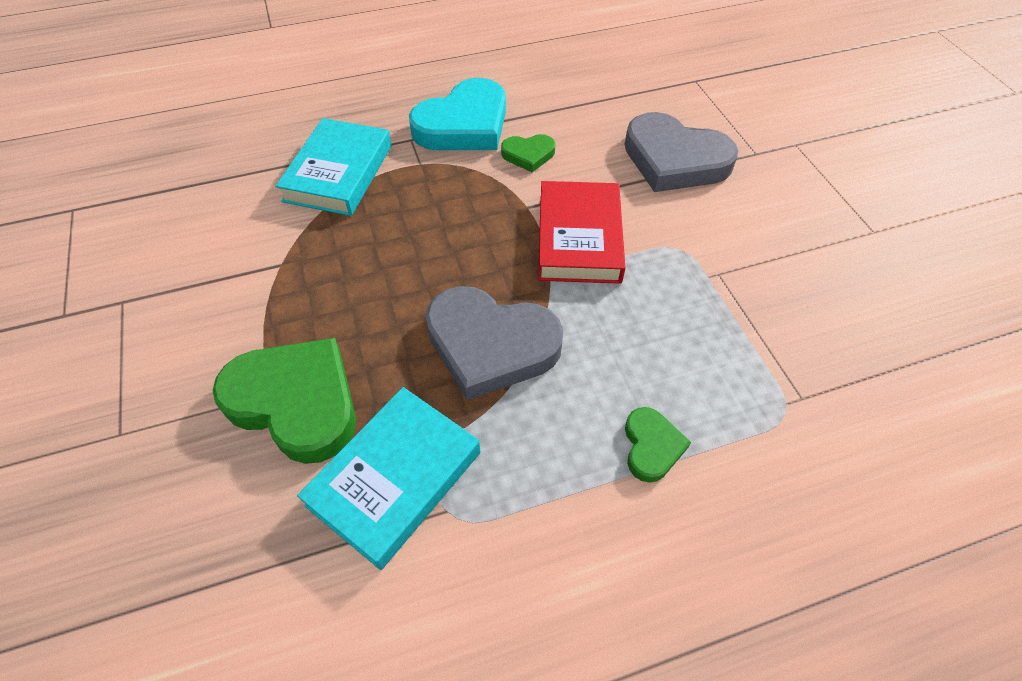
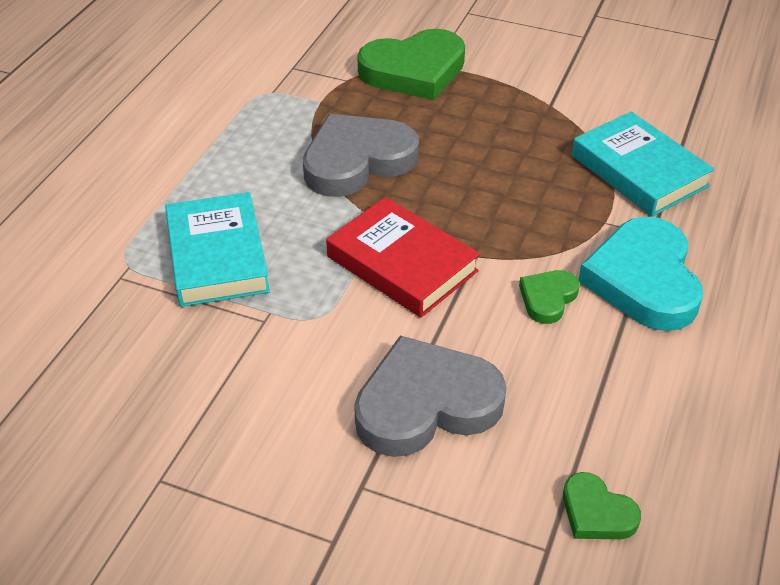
camera: 130 degrees right, 10 degrees down
(395, 478) = (315, 84): turquoise book -> turquoise book (217, 256)
(651, 446) = (195, 184): green heart -> green heart (596, 512)

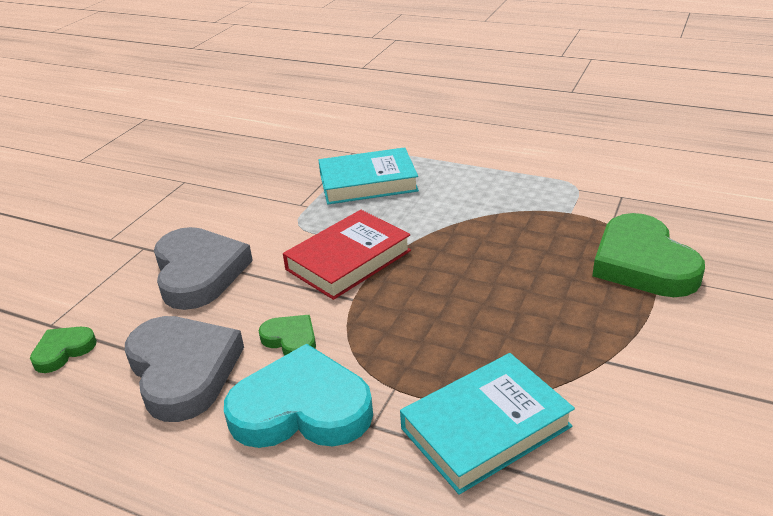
camera: 95 degrees right, 10 degrees down
(357, 161) = (484, 234): grey heart -> grey heart (183, 370)

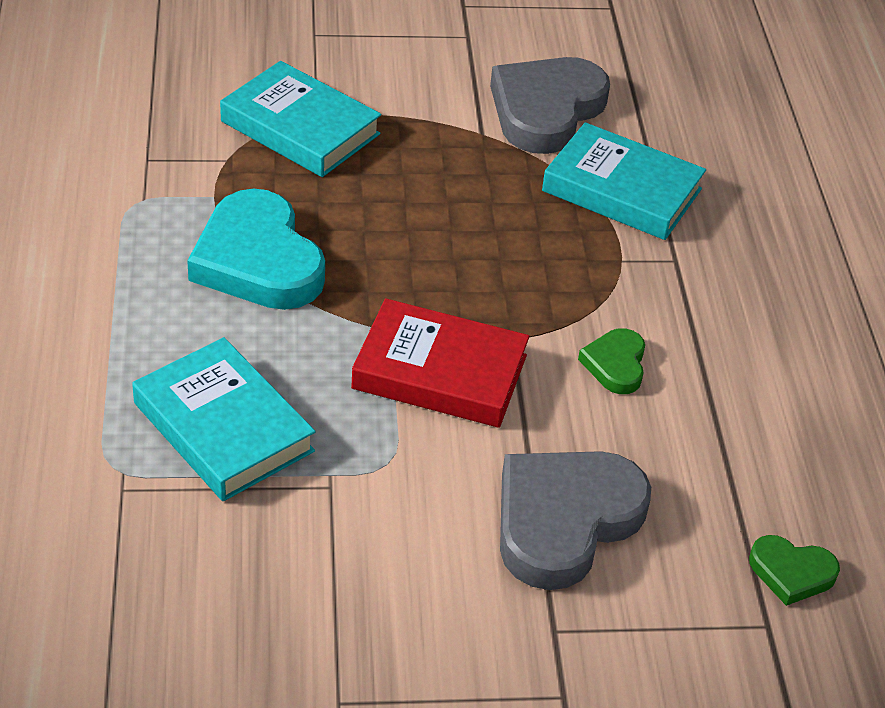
camera: 125 degrees left, 10 degrees up
(183, 370) = (726, 434): grey heart -> grey heart (546, 110)
(301, 408) = (697, 315): turquoise heart -> turquoise heart (258, 260)
(642, 263) = (300, 128): green heart -> turquoise book

